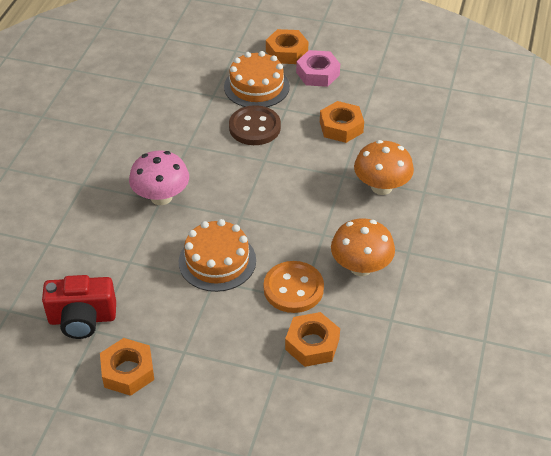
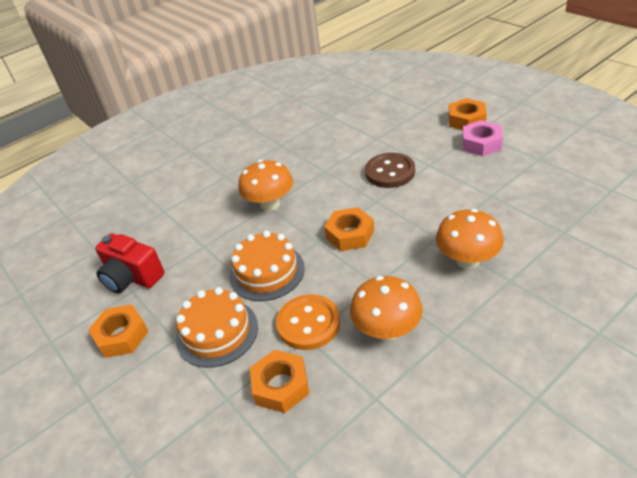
camera: 40 degrees right, 5 degrees down
(161, 197) = (270, 204): pink mushroom -> orange mushroom
(256, 86) = (418, 141): orange cake -> orange cake (217, 332)
(341, 127) = (468, 194): orange nut -> orange nut (350, 234)

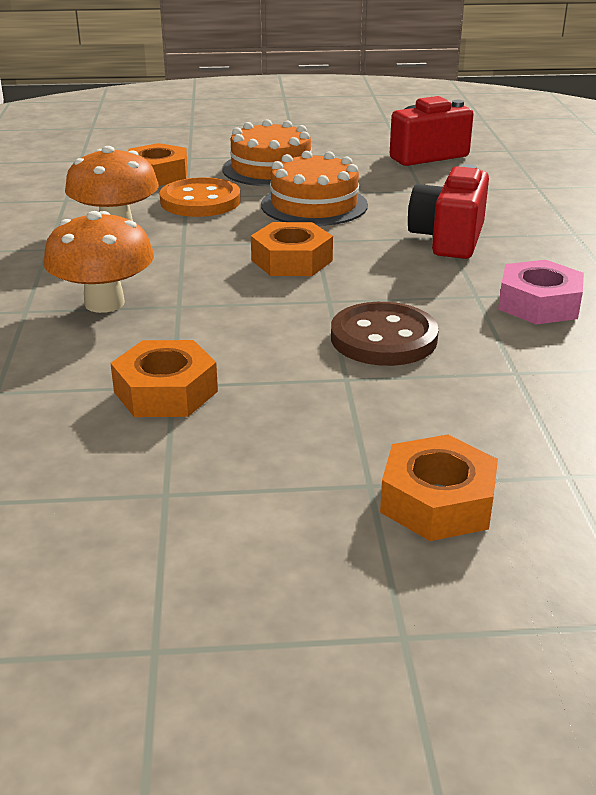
camera: 120 degrees right, 10 degrees down
(122, 336) = (342, 140): orange nut -> orange nut (165, 392)
(270, 204) = (448, 239): orange mushroom -> red camera
(481, 143) = (321, 463): pink nut -> pink nut (538, 304)

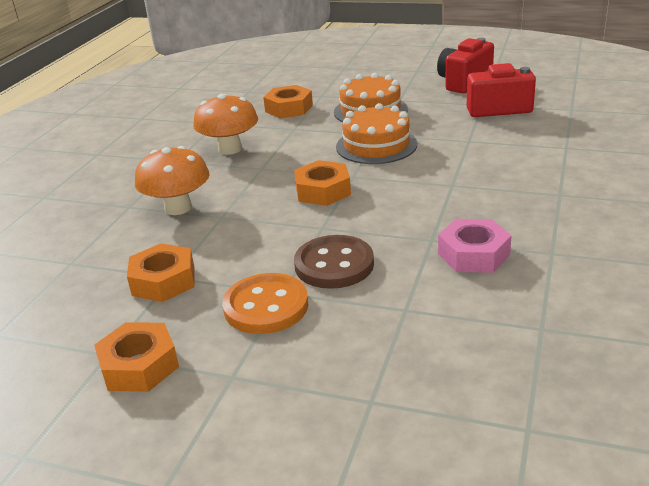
camera: 25 degrees right, 0 degrees up
(200, 201) = (300, 134): orange button -> orange button (266, 306)
(437, 501) = (264, 399): orange nut -> orange nut (139, 366)
(448, 239) = (452, 187): red camera -> red camera (464, 82)

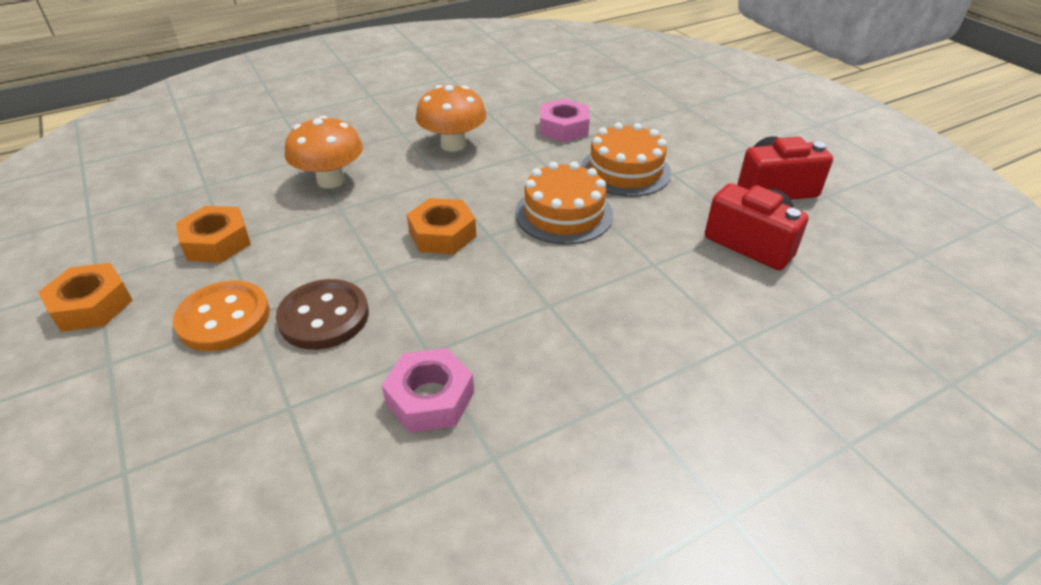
camera: 40 degrees right, 10 degrees up
(289, 108) = (564, 128): orange nut -> pink nut

